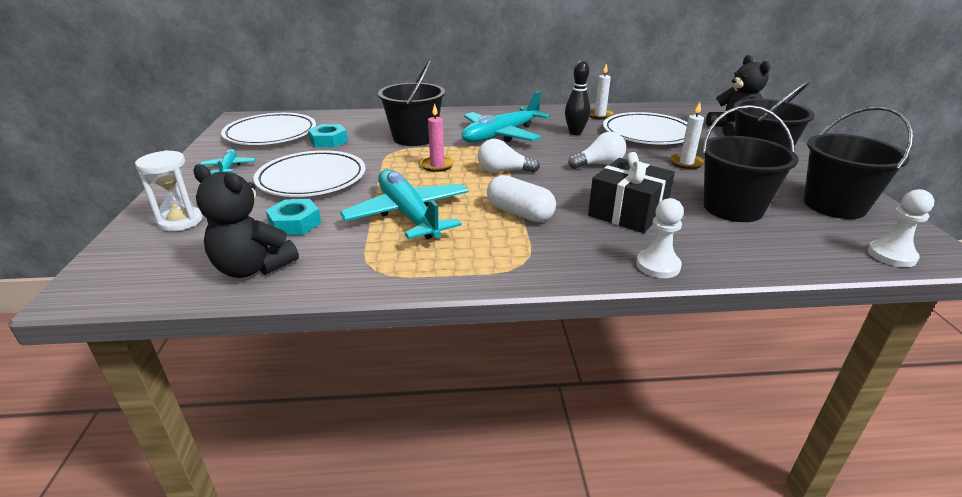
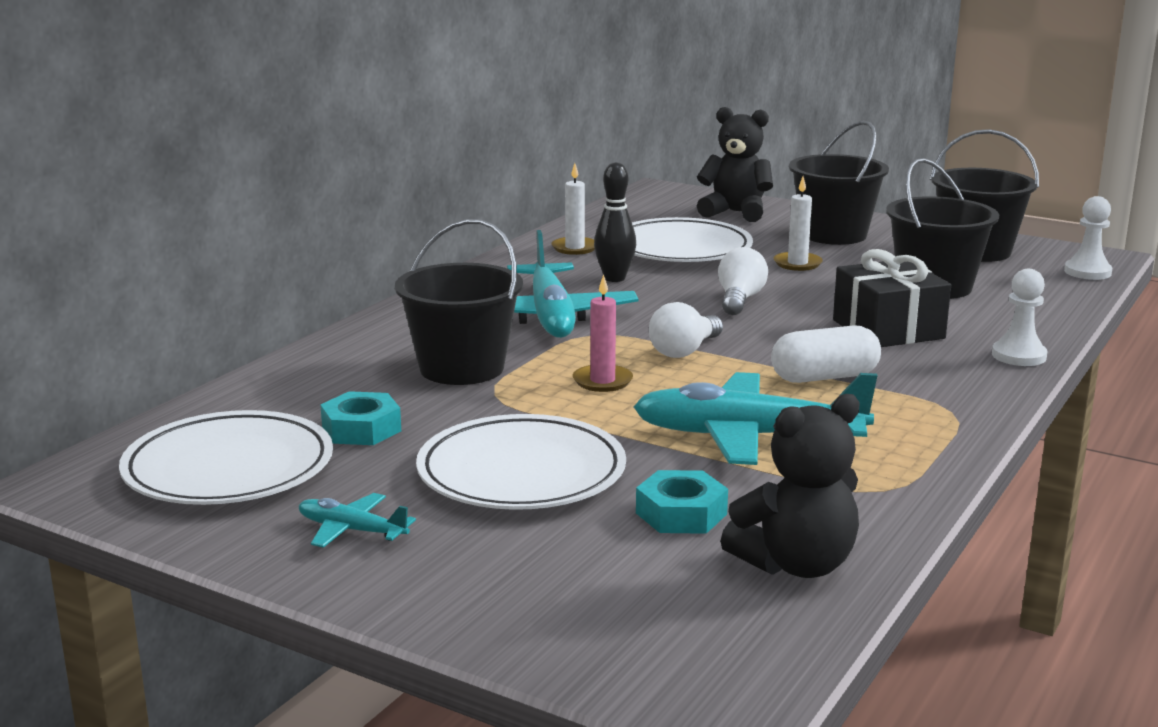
camera: 55 degrees left, 10 degrees down
(180, 221) = (553, 601): white hourglass -> none

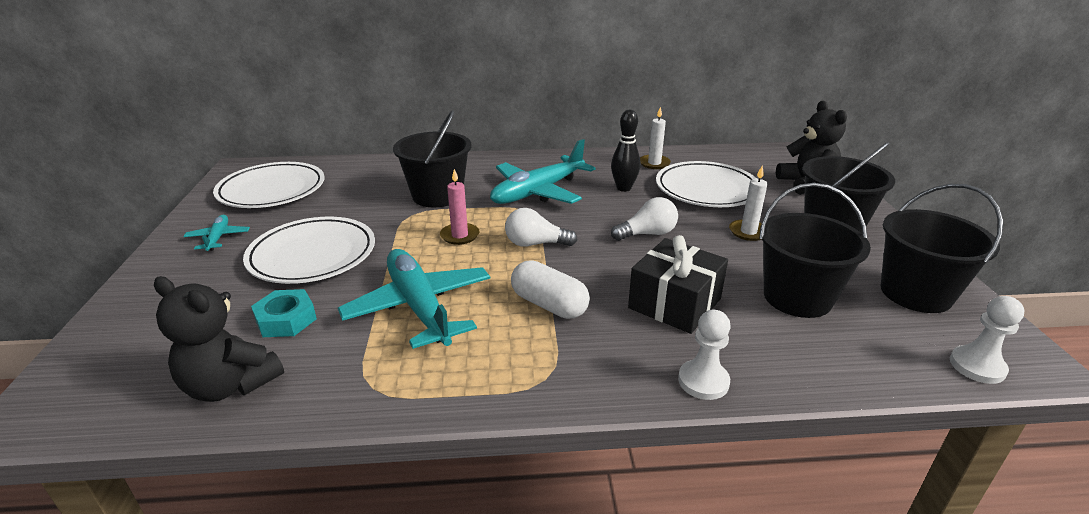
camera: 55 degrees right, 10 degrees up
(361, 429) = (337, 200): turquoise nut -> none

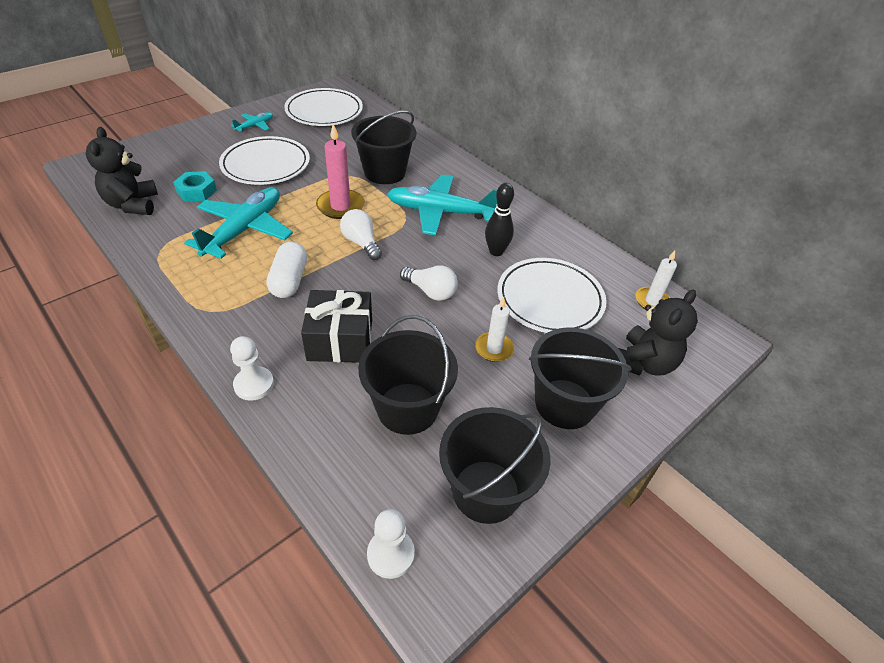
camera: 50 degrees right, 15 degrees up
(460, 235) = (340, 206): pink candle -> pink candle, size x1.53
(654, 163) = (565, 251): white candle -> white candle (652, 301)

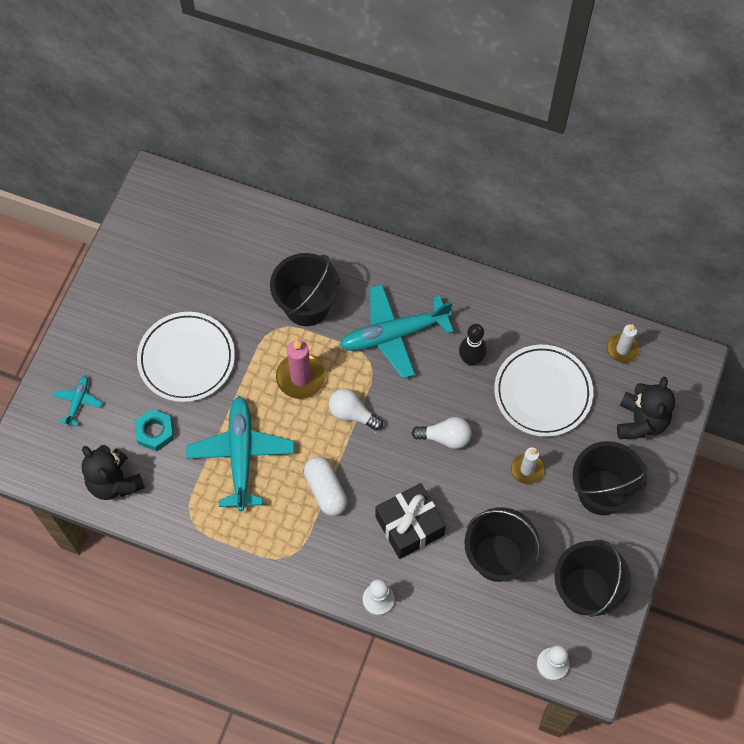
camera: 25 degrees left, 20 degrees up
(255, 126) = (123, 304): turquoise plane -> turquoise plane (78, 402)
(324, 111) = (174, 238): white plate -> none

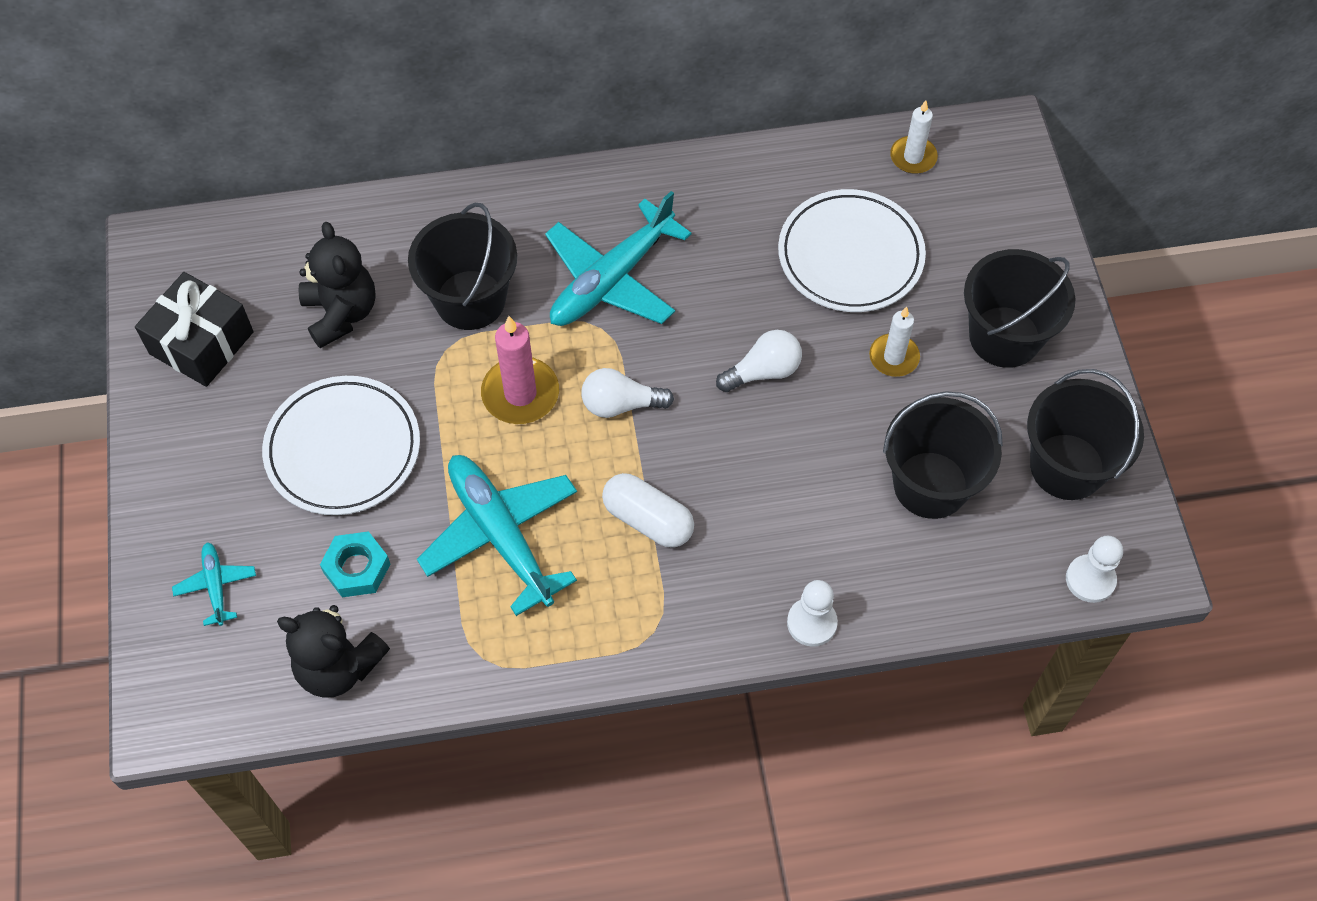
camera: 30 degrees left, 5 degrees down
(409, 526) = (790, 506): black gift -> black gift (201, 343)
(471, 359) = (733, 261): black bowling pin -> none
(640, 421) = (993, 230): black teddy bear -> black teddy bear (341, 313)

